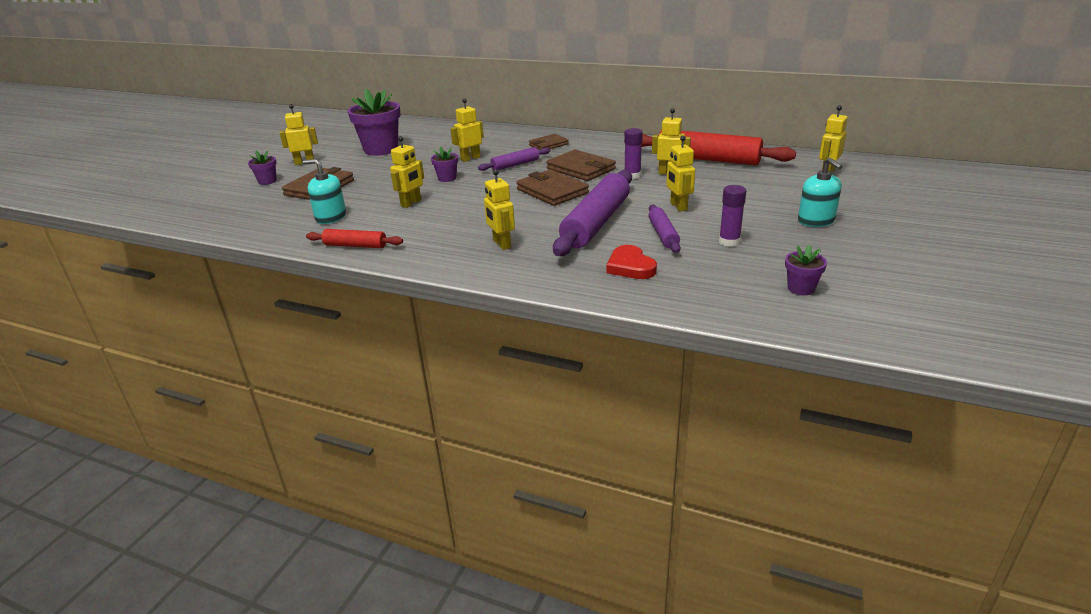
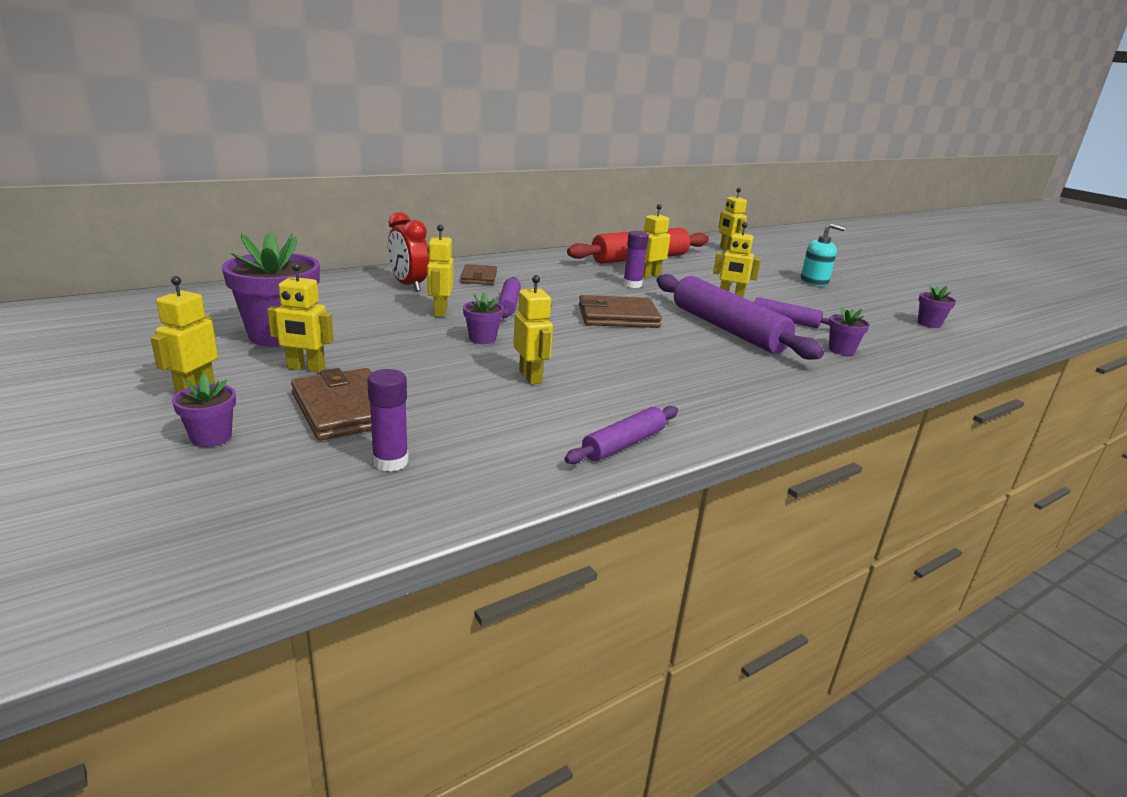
camera: 60 degrees left, 5 degrees down
(331, 217) = (489, 432): turquoise soap dispenser -> none
(355, 245) = (623, 444): red rolling pin -> purple rolling pin
(498, 139) = (408, 285): none -> red clock
(501, 244) = (728, 375): yellow robot -> yellow robot (306, 368)
(581, 169) = (578, 291): brown wallet -> none
(630, 266) = (841, 350): red heart -> purple flower pot
(729, 242) = (825, 310): purple glue stick -> purple glue stick (390, 462)

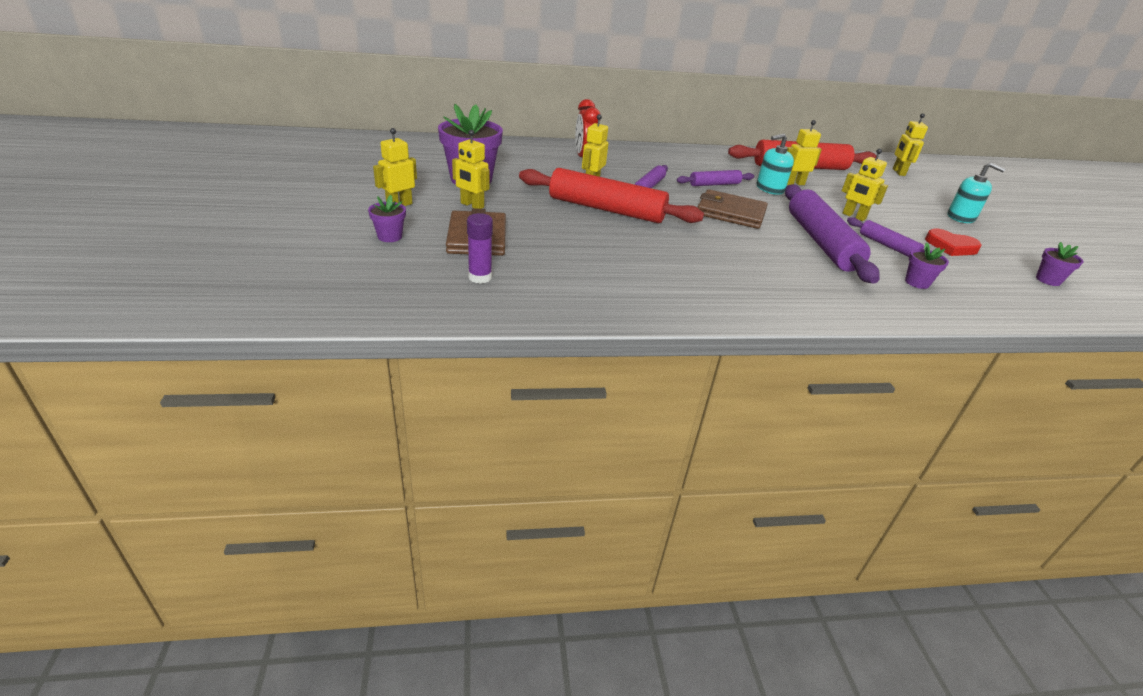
camera: 25 degrees right, 10 degrees up
(479, 277) = (643, 161): brown wallet -> none
(482, 339) = (606, 209): purple flower pot -> red rolling pin
(530, 377) = (618, 244): yellow robot -> none
(623, 444) = (645, 306): purple rolling pin -> purple rolling pin (714, 184)
(632, 285) = (769, 189): purple glue stick -> turquoise soap dispenser
(833, 309) = (951, 246): none -> red heart

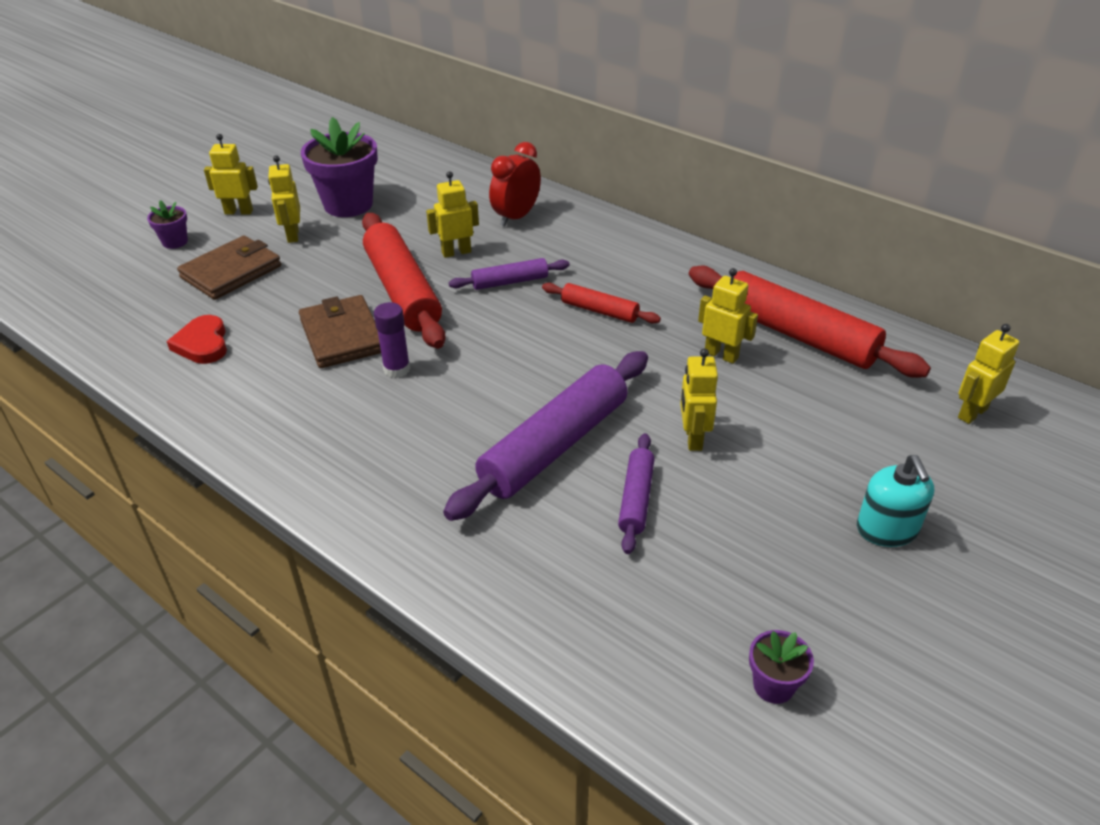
camera: 50 degrees right, 5 degrees up
(480, 277) = (160, 312): purple glue stick -> purple glue stick (397, 369)
(714, 184) = (599, 311): purple rolling pin -> red rolling pin
(730, 213) = (530, 356): brown wallet -> brown wallet (342, 336)
(769, 189) = (663, 347): turquoise soap dispenser -> none
(917, 282) = (551, 559): purple flower pot -> none
(951, 246) = (738, 553): red heart -> red heart (202, 344)

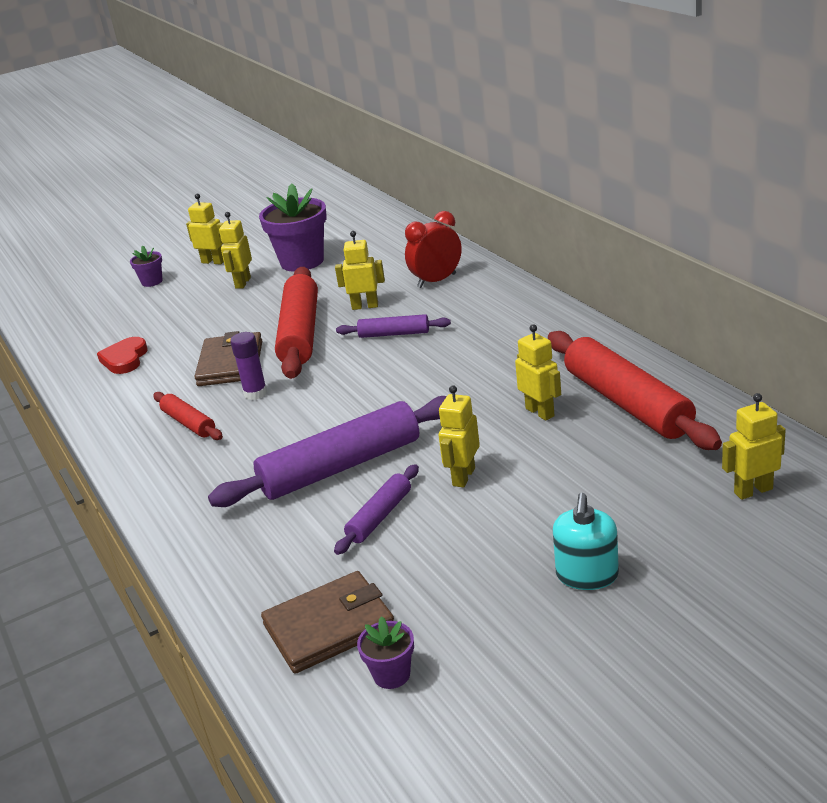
camera: 25 degrees right, 10 degrees down
(231, 272) = (179, 307): brown wallet -> brown wallet (329, 626)
(599, 311) = (455, 364): red rolling pin -> red rolling pin (189, 423)

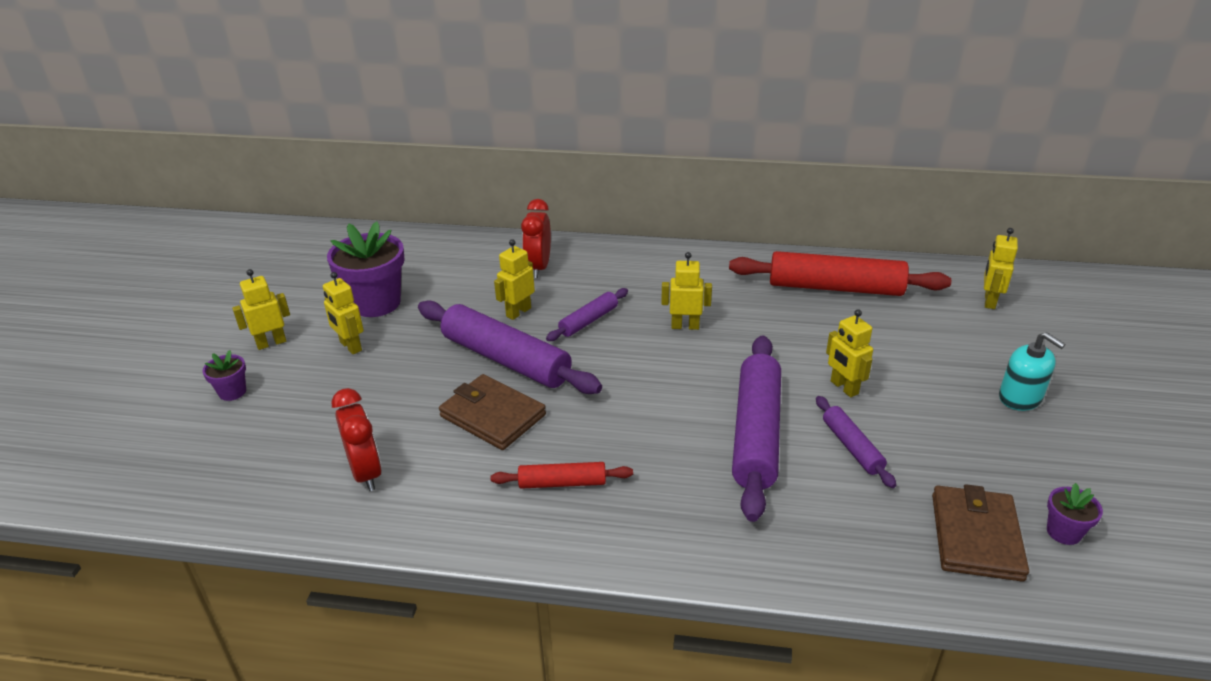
camera: 55 degrees left, 5 degrees up
(125, 359) = (366, 473): red heart -> red clock
(255, 393) = (570, 425): purple glue stick -> none
(300, 333) = (506, 359): red rolling pin -> purple rolling pin
(540, 412) = (800, 320): yellow robot -> yellow robot (685, 326)

